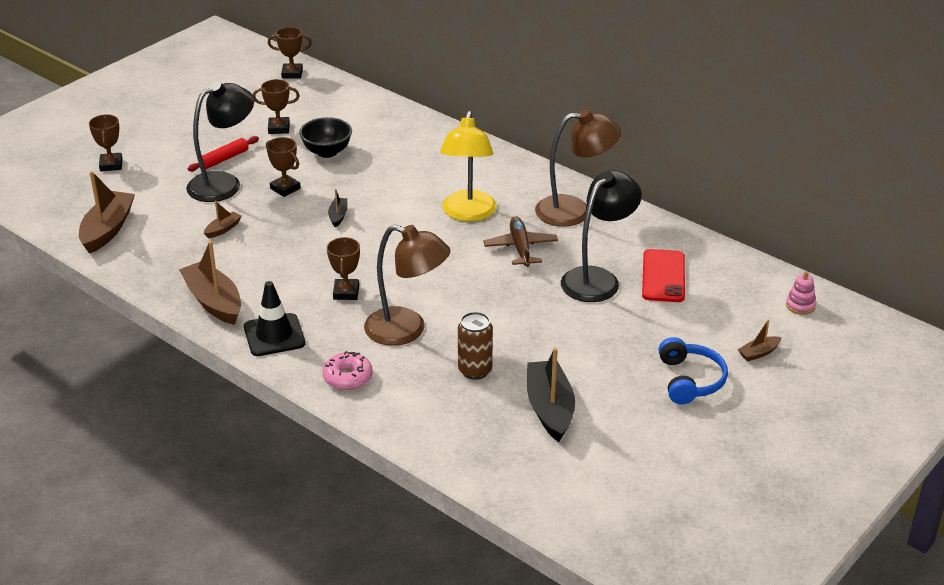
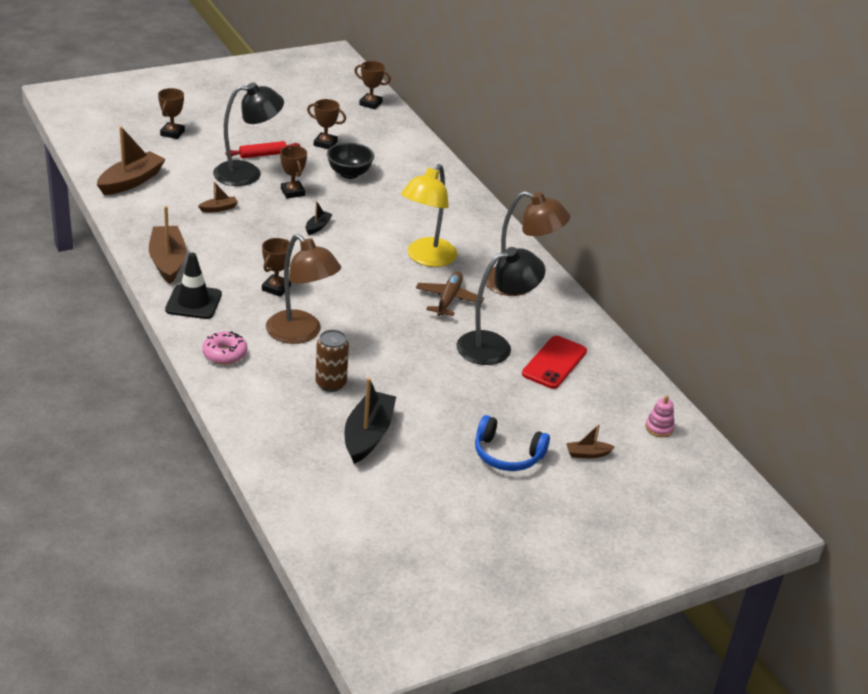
camera: 20 degrees right, 0 degrees up
(690, 380) = (507, 455): blue headphones -> blue headphones turned 90 degrees clockwise

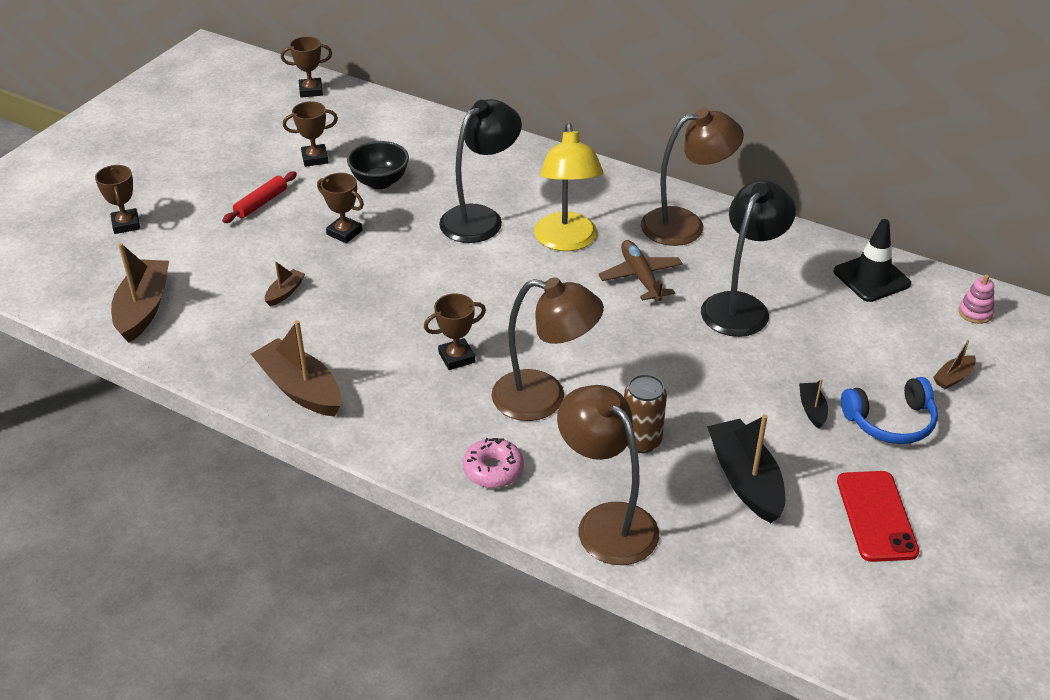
camera: 30 degrees left, 5 degrees up
(193, 302) = (387, 425): black traffic cone -> black traffic cone (871, 278)
(247, 173) = (269, 234): black lamp -> black lamp (480, 218)
(256, 412) = (606, 522): none -> brown lamp
(276, 288) = (456, 357): brown trophy -> brown trophy turned 75 degrees clockwise
(318, 227) = (417, 260): black boat -> black boat (812, 410)
(554, 363) = (812, 294): red phone -> red phone (876, 516)

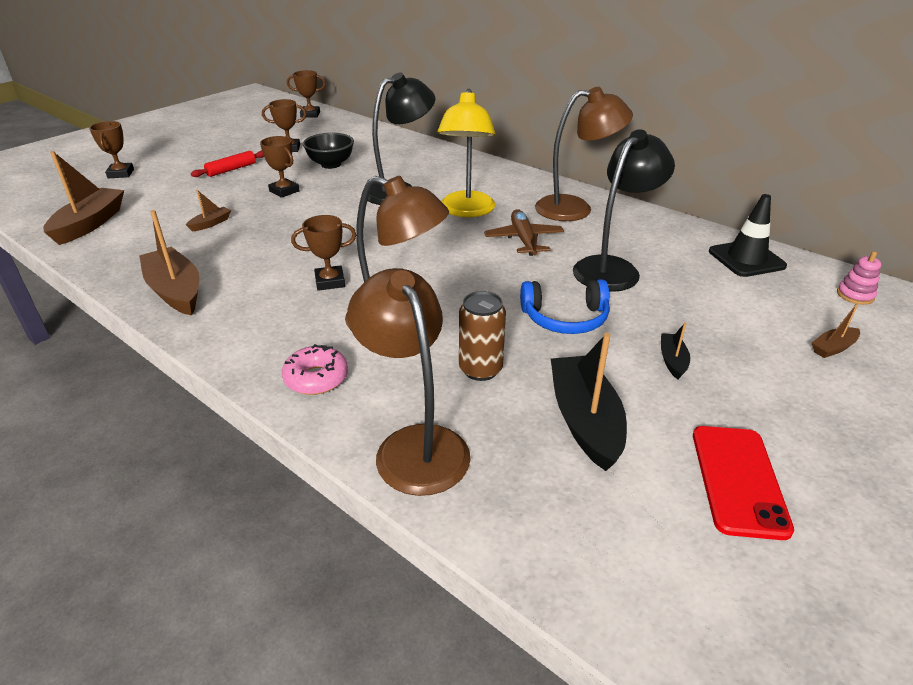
camera: 10 degrees right, 5 degrees down
(890, 422) = (761, 382): blue headphones -> blue headphones (565, 318)

